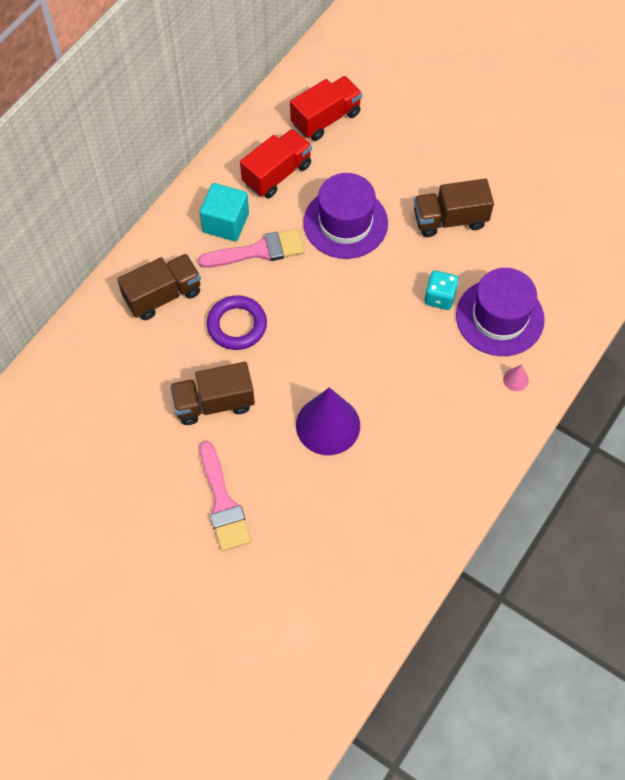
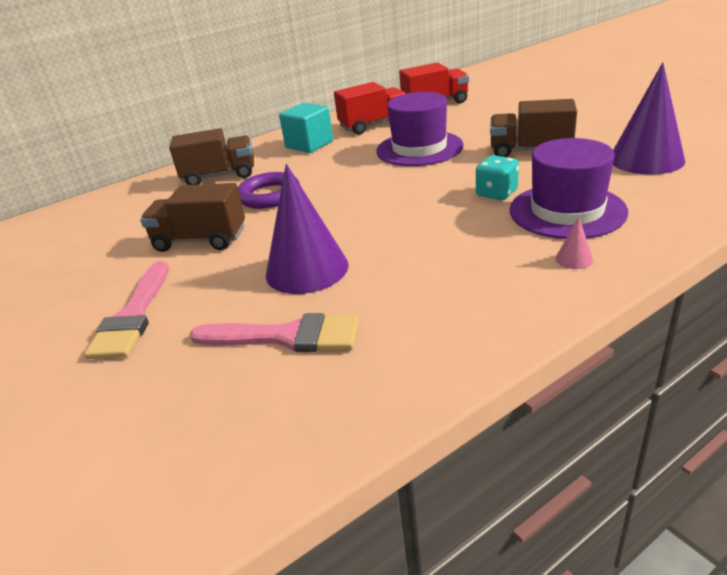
camera: 25 degrees right, 30 degrees down
(259, 251) = (326, 158): pink brush -> pink brush (286, 336)
(547, 228) = (646, 159): none -> purple cone

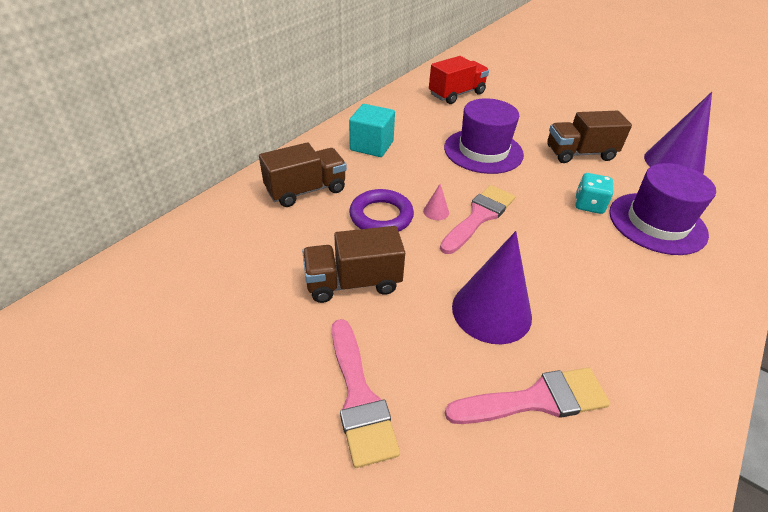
camera: 25 degrees left, 10 degrees up
(364, 199) = (479, 216): none -> pink brush
(373, 125) = (417, 120): red truck -> none
(574, 259) = (699, 277): pink cone -> pink cone (436, 211)

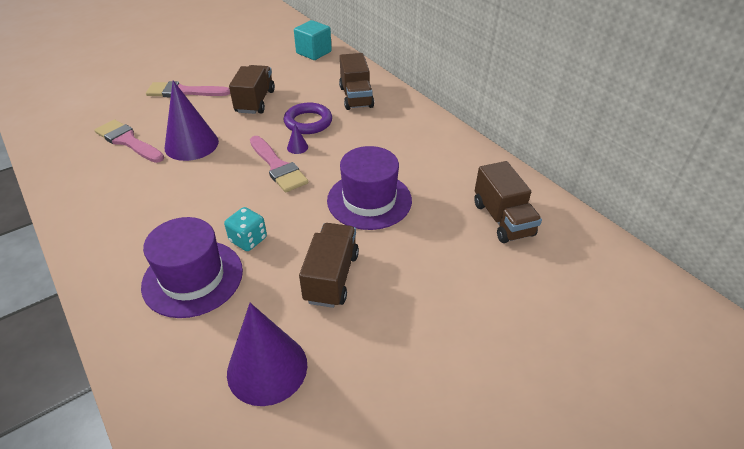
camera: 110 degrees right, 0 degrees up
(371, 146) = (405, 135): turquoise cube -> turquoise cube (313, 52)
(436, 211) = (297, 147): pink cone -> purple cone
(456, 94) = (502, 219): red truck -> brown truck
(536, 399) = (128, 141): pink brush -> pink brush turned 120 degrees clockwise

